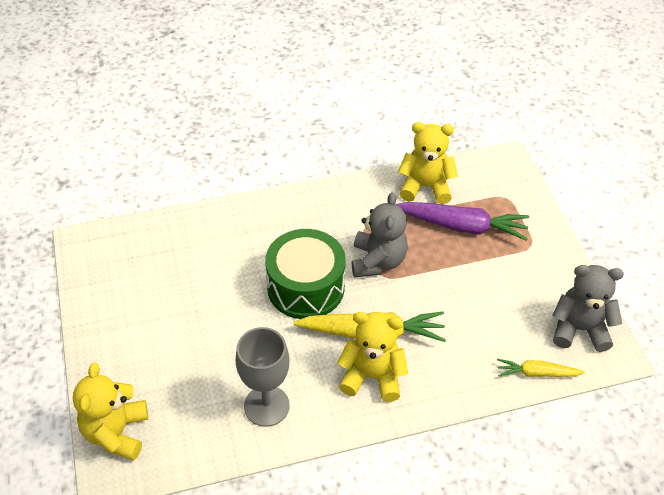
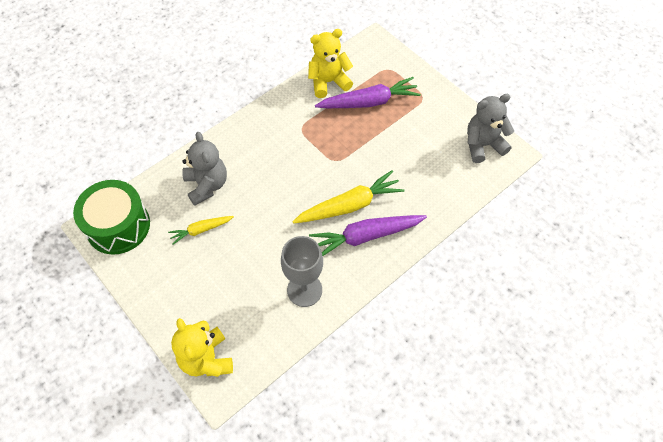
camera: 25 degrees left, 10 degrees up
(306, 287) = (284, 191): green drum -> green drum (118, 226)
(372, 376) = (365, 236): yellow teddy bear -> purple carrot
(377, 261) = (325, 151): grey teddy bear -> grey teddy bear (207, 185)
(536, 373) = (471, 187): yellow carrot -> yellow carrot (201, 230)

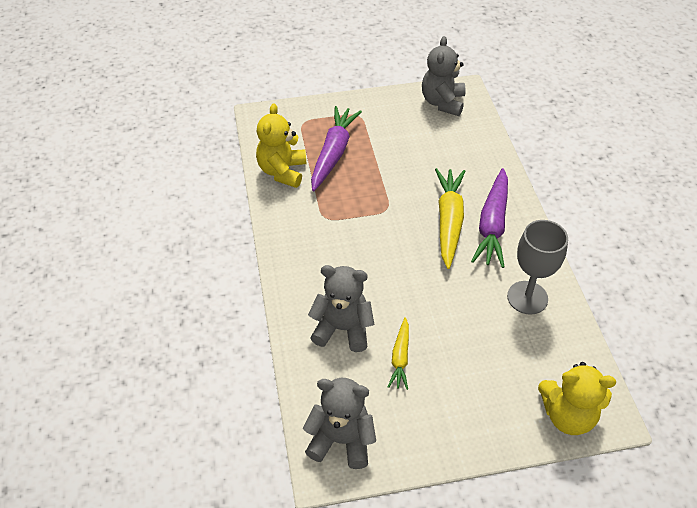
camera: 60 degrees left, 10 degrees down
(118, 226) = (341, 440): green drum -> grey teddy bear

